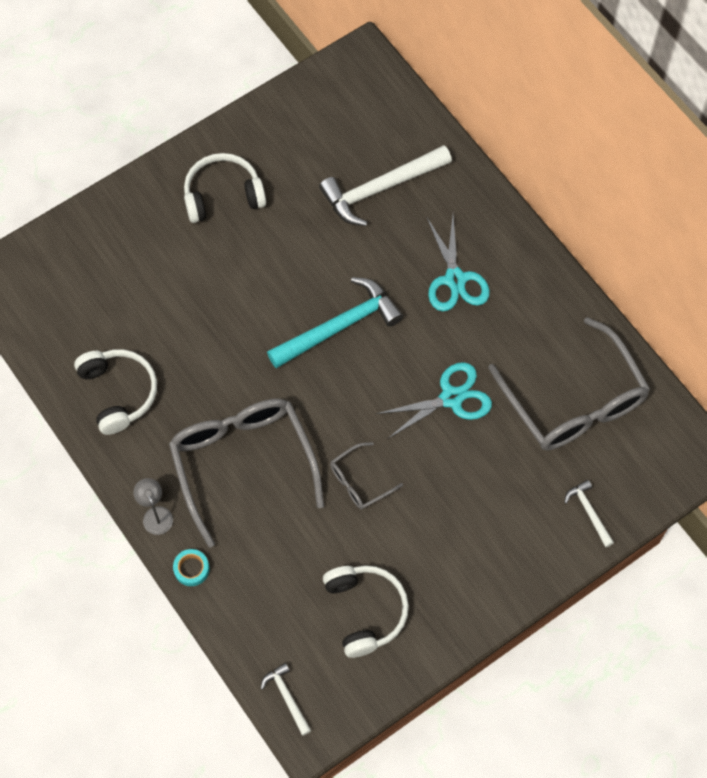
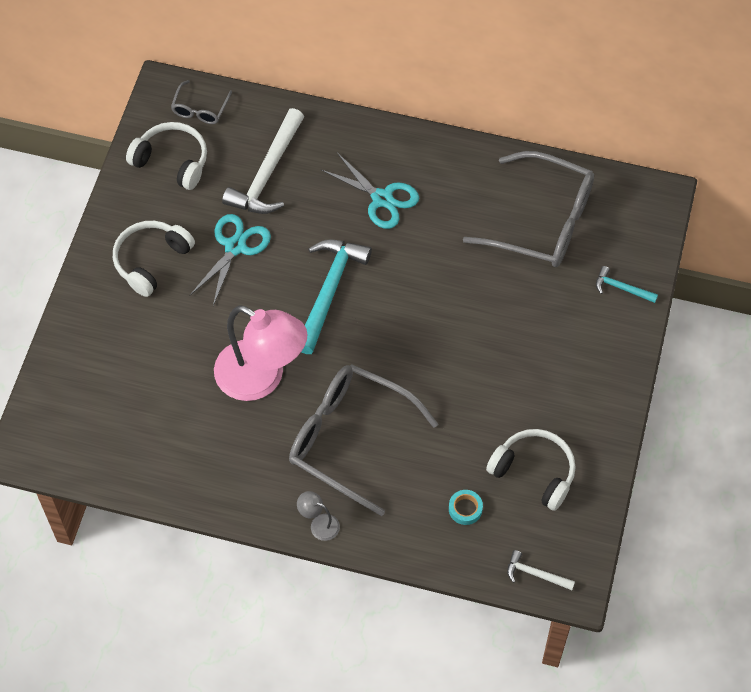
camera: 40 degrees left, 5 degrees down
(118, 393) = (207, 460): white headphones -> white headphones (172, 161)
(191, 569) = (383, 541): turquoise tape -> turquoise tape (465, 509)
(220, 358) = (261, 378): none -> pink lamp
(359, 481) = (446, 387): grey glasses -> grey glasses (200, 109)
(451, 398) = (456, 282): turquoise scissors -> turquoise scissors (235, 247)
(588, 511) = (621, 288): white hammer -> turquoise hammer

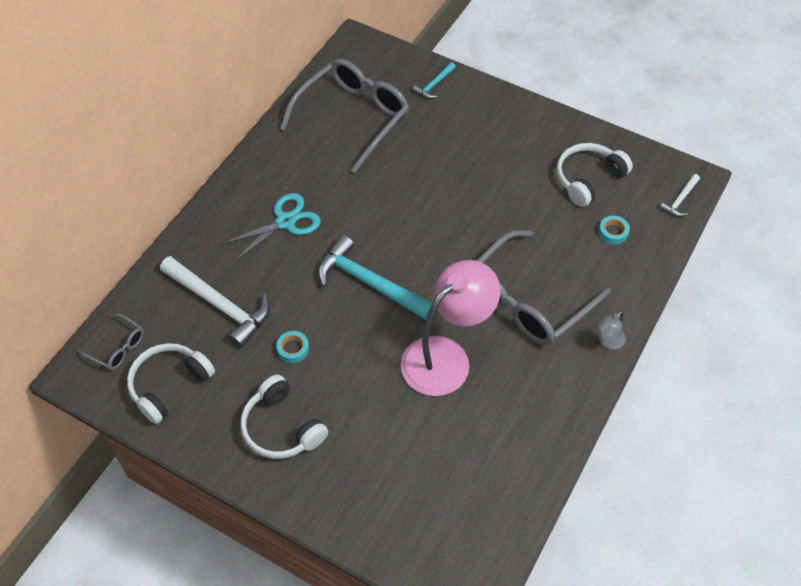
camera: 75 degrees left, 5 degrees down
(235, 247) = (293, 349): turquoise scissors -> turquoise tape

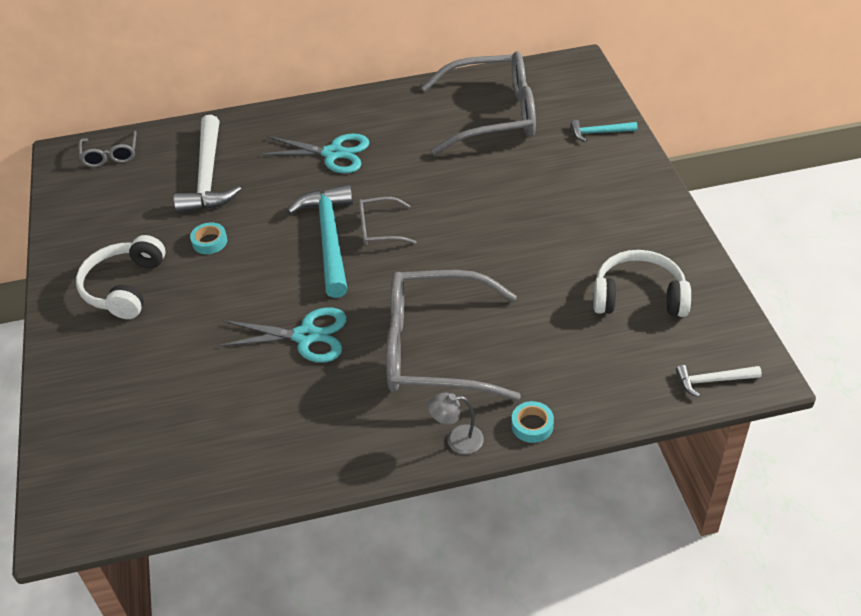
camera: 50 degrees right, 10 degrees down
(169, 385) = (103, 202): white headphones -> none
(391, 251) = (379, 229): none -> grey glasses
(446, 356) = (306, 336): pink lamp -> turquoise scissors
(613, 232) = (598, 356): turquoise tape -> turquoise tape (532, 425)

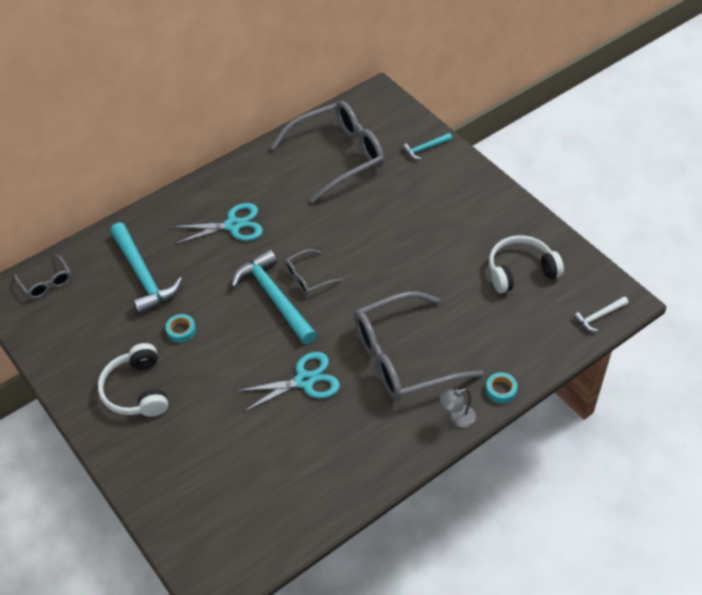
camera: 25 degrees left, 5 degrees up
(208, 177) = (143, 276): white hammer -> turquoise hammer

